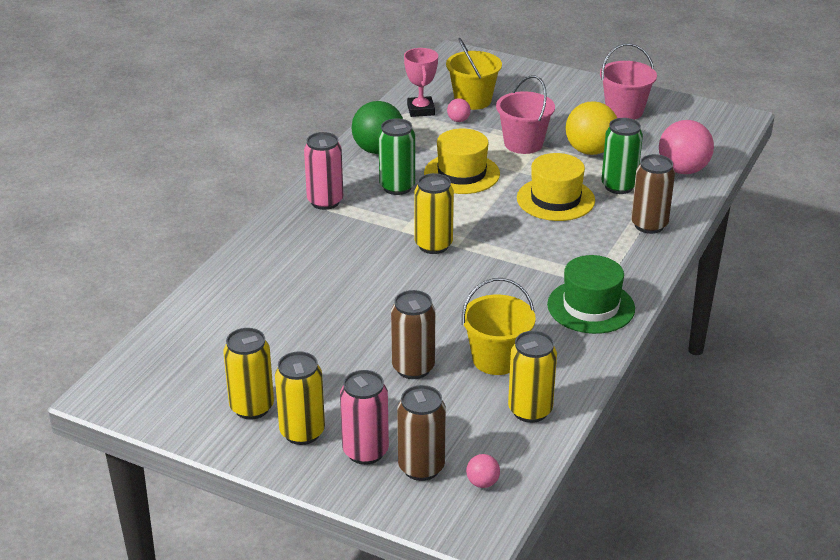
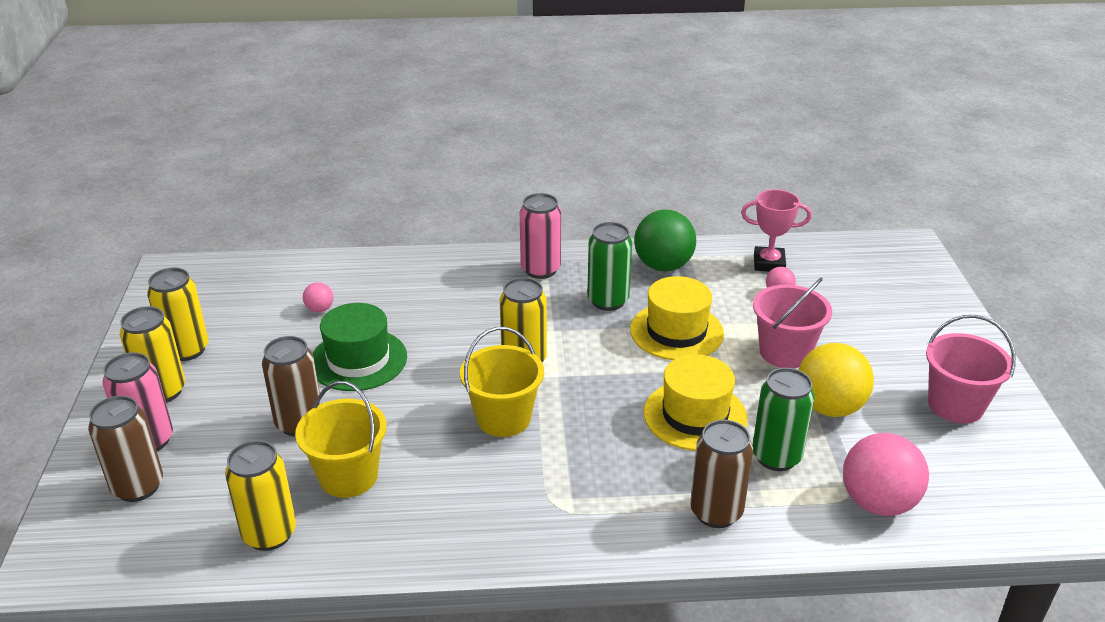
camera: 60 degrees right, 0 degrees up
(421, 110) = (769, 263): pink trophy -> pink trophy turned 45 degrees clockwise
(473, 100) = (830, 288): yellow bucket -> yellow bucket (503, 418)
(482, 483) = (128, 540): pink ball -> pink ball (320, 309)
(591, 307) = (499, 517): green hat -> green hat (358, 360)

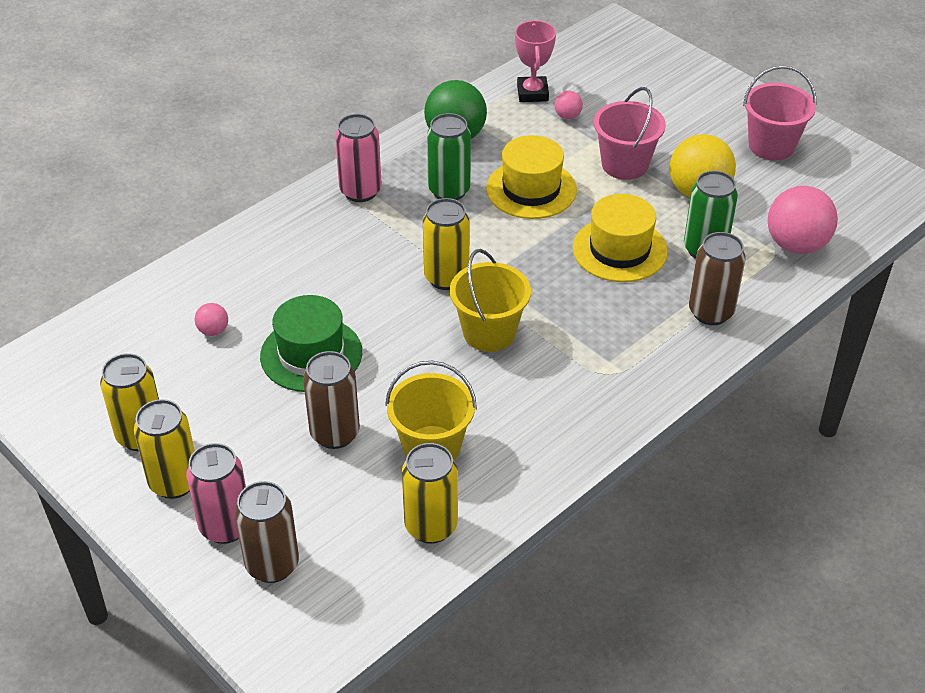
camera: 40 degrees left, 10 degrees up
(769, 263) = (532, 93): pink trophy -> pink trophy turned 60 degrees counterclockwise

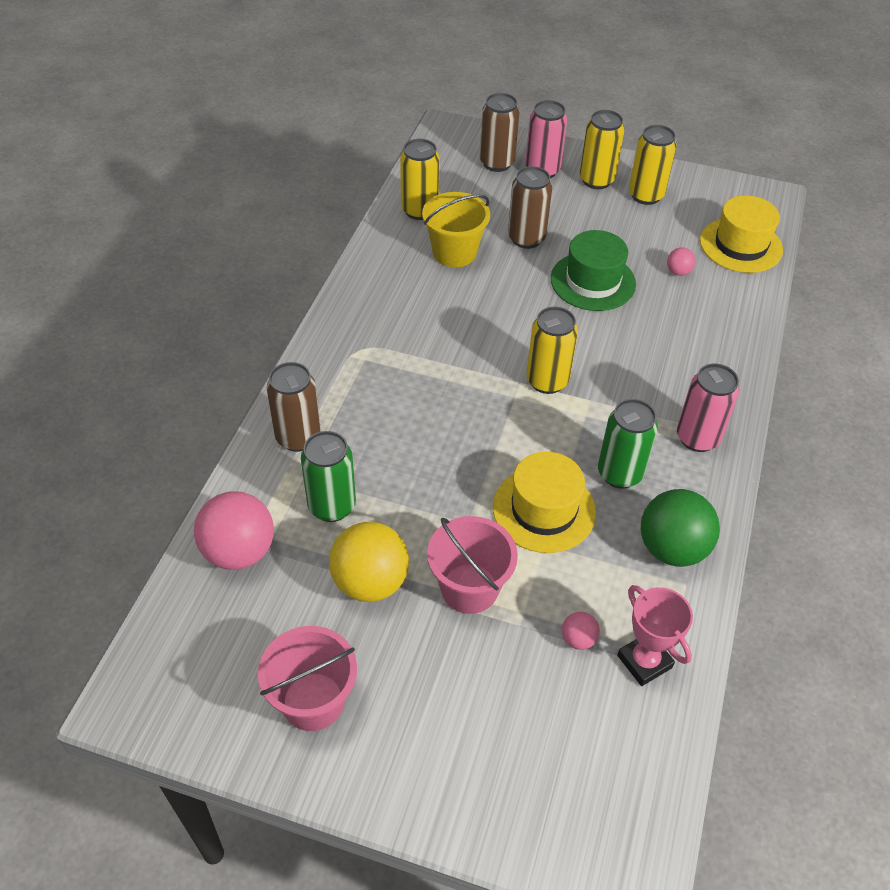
camera: 150 degrees right, 5 degrees up
(489, 332) = (475, 347): yellow bucket -> none
(619, 250) = (414, 471): yellow hat -> yellow hat (741, 245)

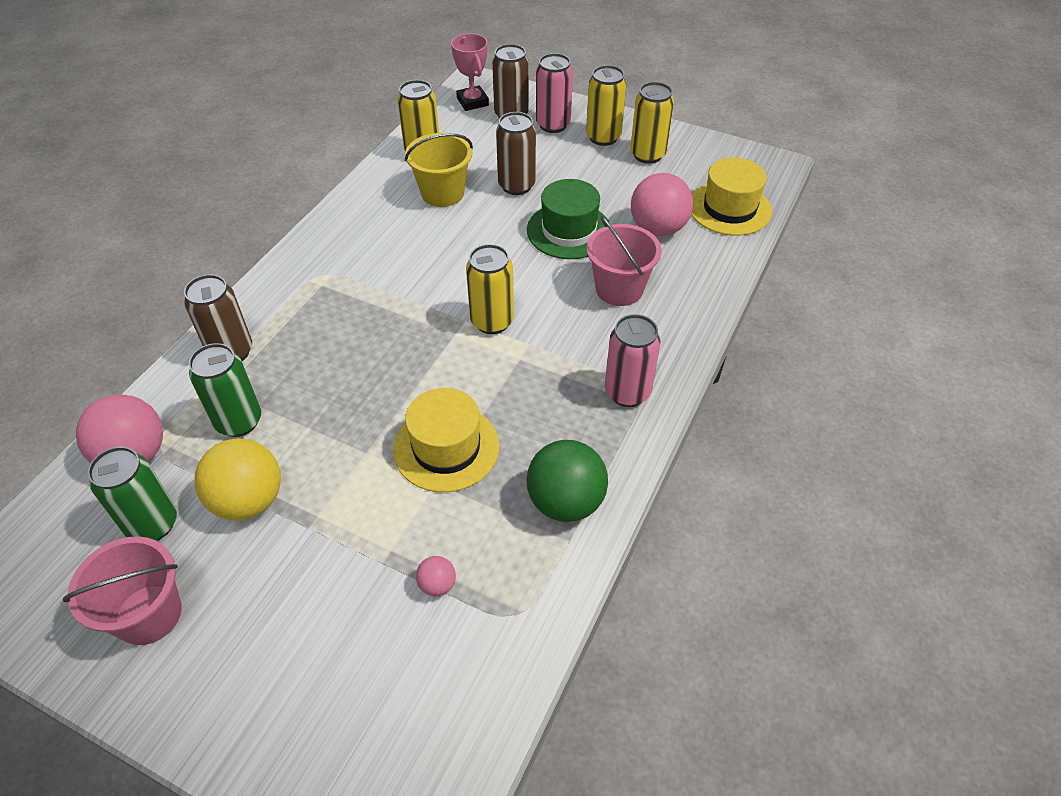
camera: 10 degrees right, 0 degrees up
(469, 588) = (344, 518): pink bucket -> pink bucket (619, 289)
(619, 473) = (535, 420): green can -> green can (153, 524)
(644, 661) = (499, 617): pink trophy -> pink trophy (472, 102)
(678, 272) = (658, 229): pink ball -> pink ball, size x2.16

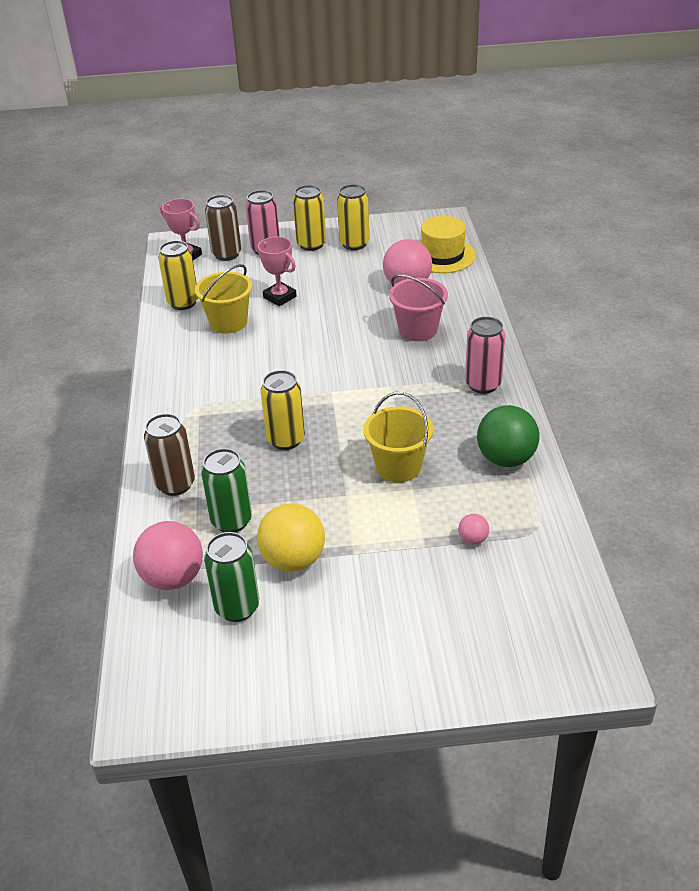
camera: 30 degrees left, 10 degrees down
(148, 614) = (295, 655): pink bucket -> none
(446, 448) = (398, 467): yellow hat -> yellow bucket
(492, 321) = (351, 384): yellow can -> yellow can (286, 440)
(516, 186) = (280, 297): brown can -> pink trophy
(569, 231) = (347, 310): green hat -> none

